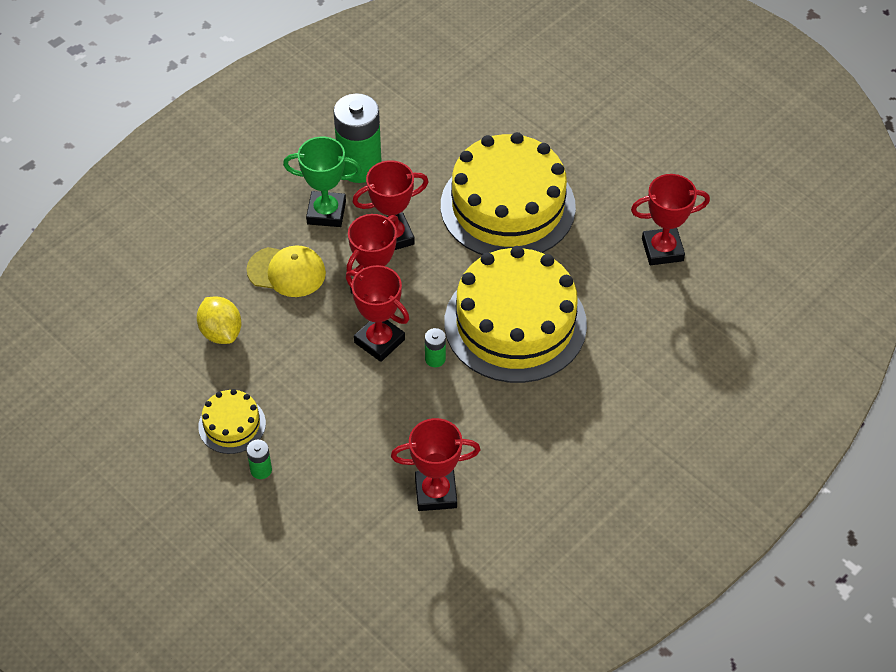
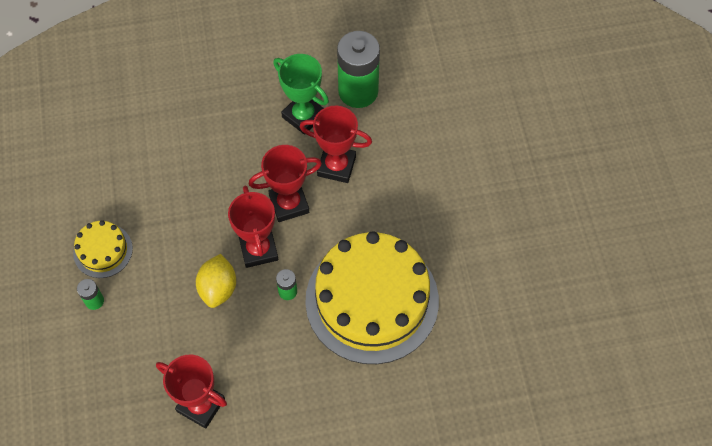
camera: 35 degrees right, 10 degrees up
(221, 332) = (153, 170): yellow lemon -> yellow lemon (218, 288)
(286, 272) = (236, 148): yellow cap -> none
(508, 206) = (446, 194): yellow cake -> none
(662, 250) = (541, 310): red trophy -> none

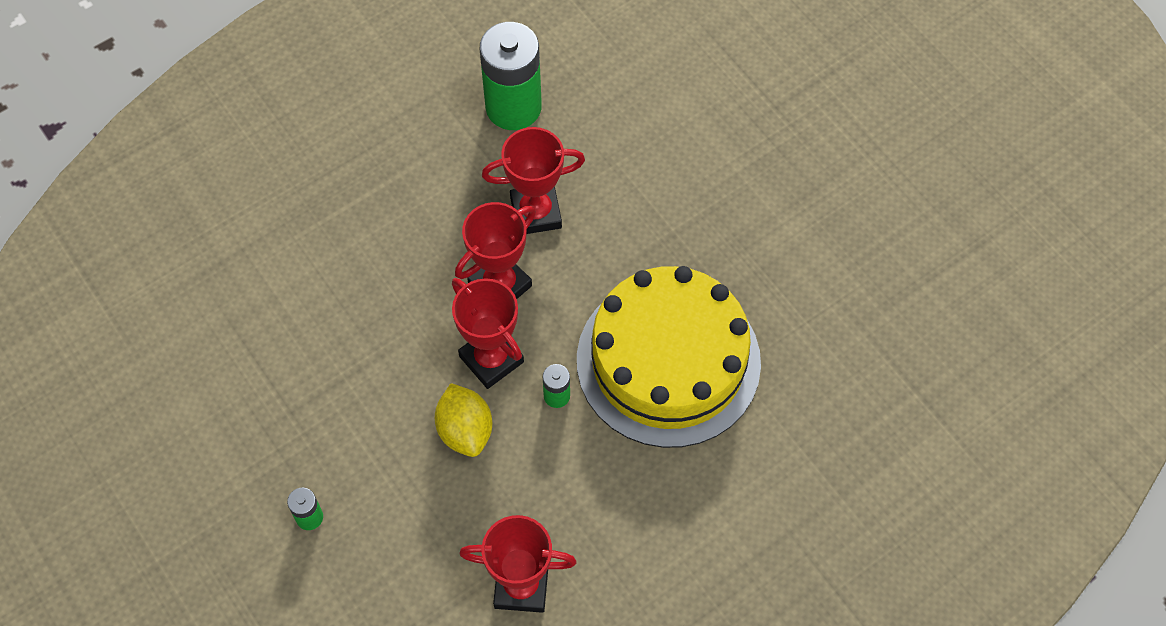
camera: 25 degrees left, 0 degrees up
(103, 250) = (285, 448): yellow cake -> none
(303, 116) = (459, 166): green trophy -> none

